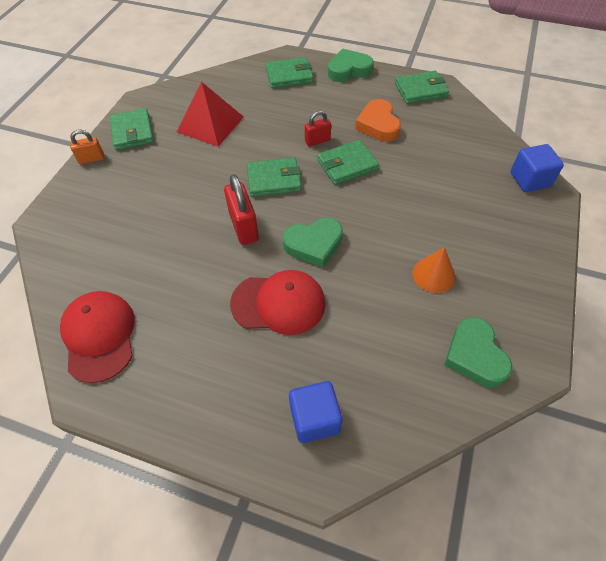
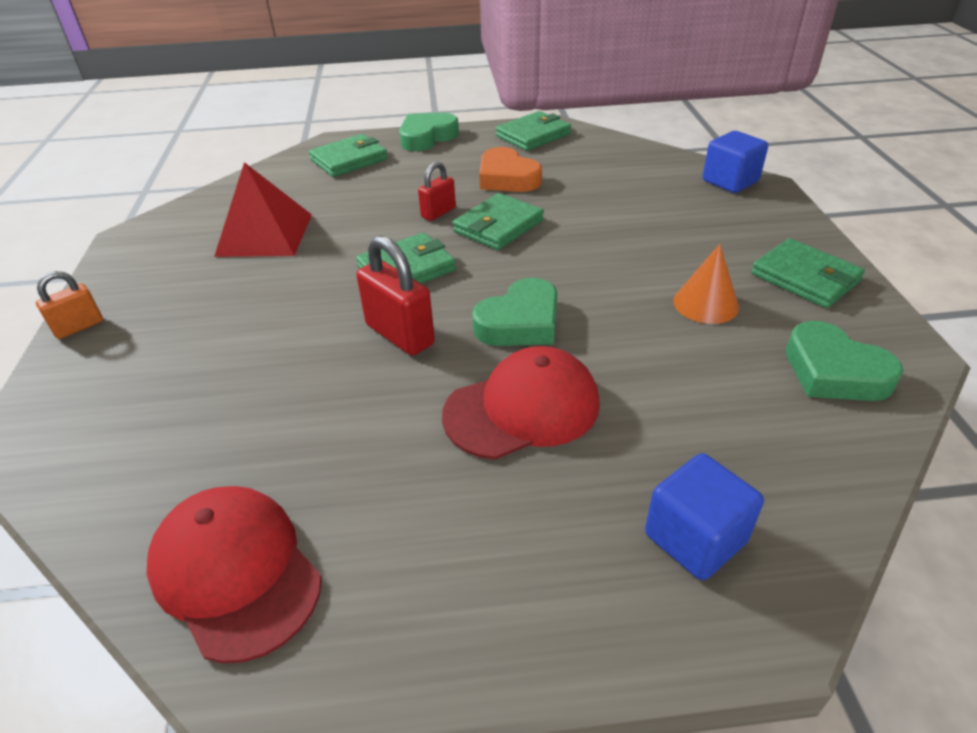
camera: 25 degrees left, 15 degrees down
(132, 132) = (137, 275): green wallet -> green wallet (805, 277)

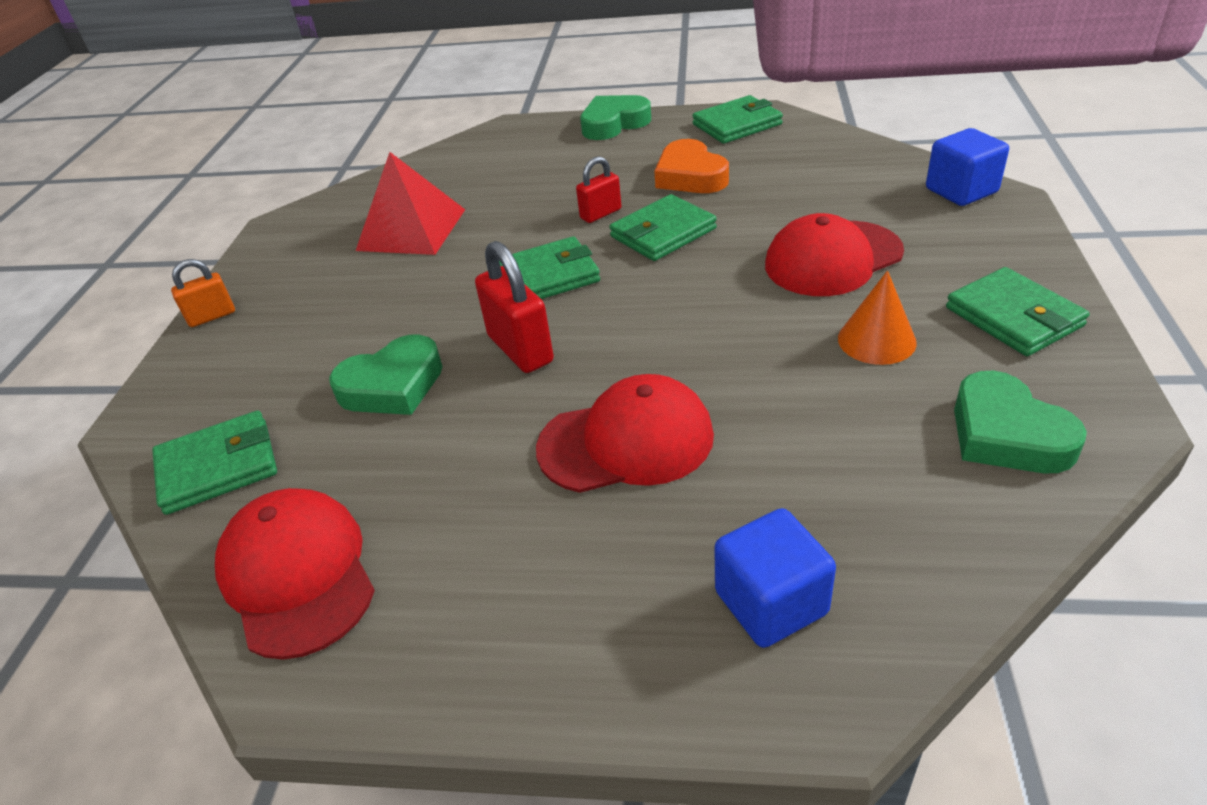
camera: 15 degrees right, 0 degrees up
(349, 160) = (521, 148): green wallet -> green wallet (218, 467)
(520, 322) = (653, 345): green heart -> green heart (392, 385)
(648, 240) = (832, 259): none -> red cap

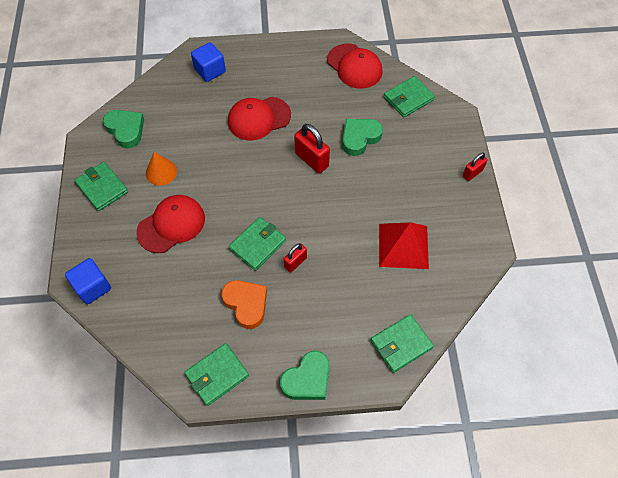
camera: 165 degrees right, 20 degrees up
(212, 316) = (472, 173): orange padlock -> red padlock
(548, 276) = (312, 207): green wallet -> green wallet (401, 344)

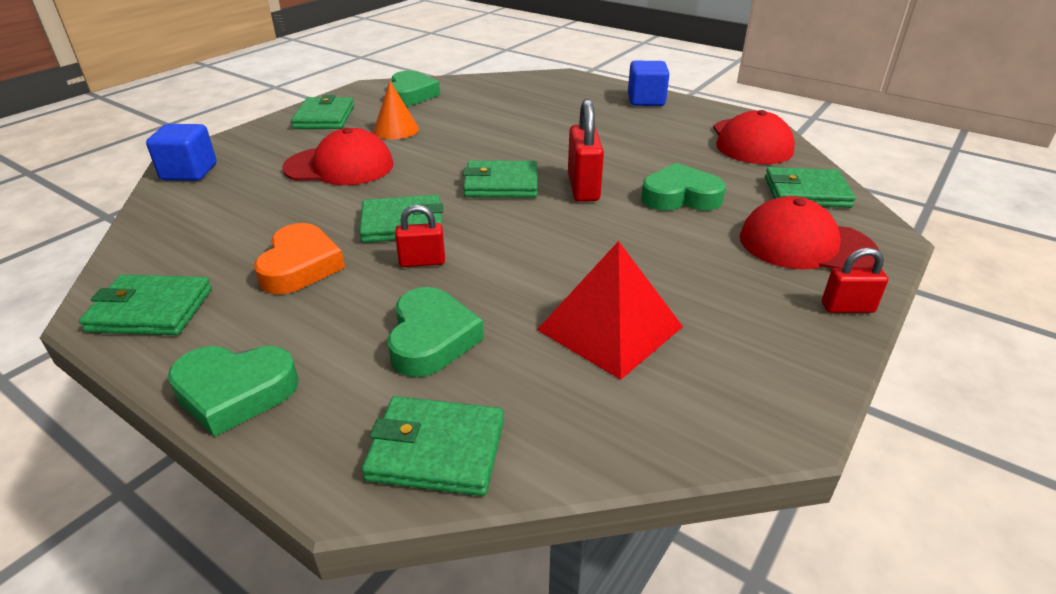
camera: 40 degrees right, 25 degrees down
(210, 70) = (558, 90): blue cube -> blue cube (646, 100)
(259, 118) = (563, 135): red cap -> red cap (805, 245)
(271, 183) = (501, 184): none -> green wallet
(347, 300) = (431, 339): none -> green heart

